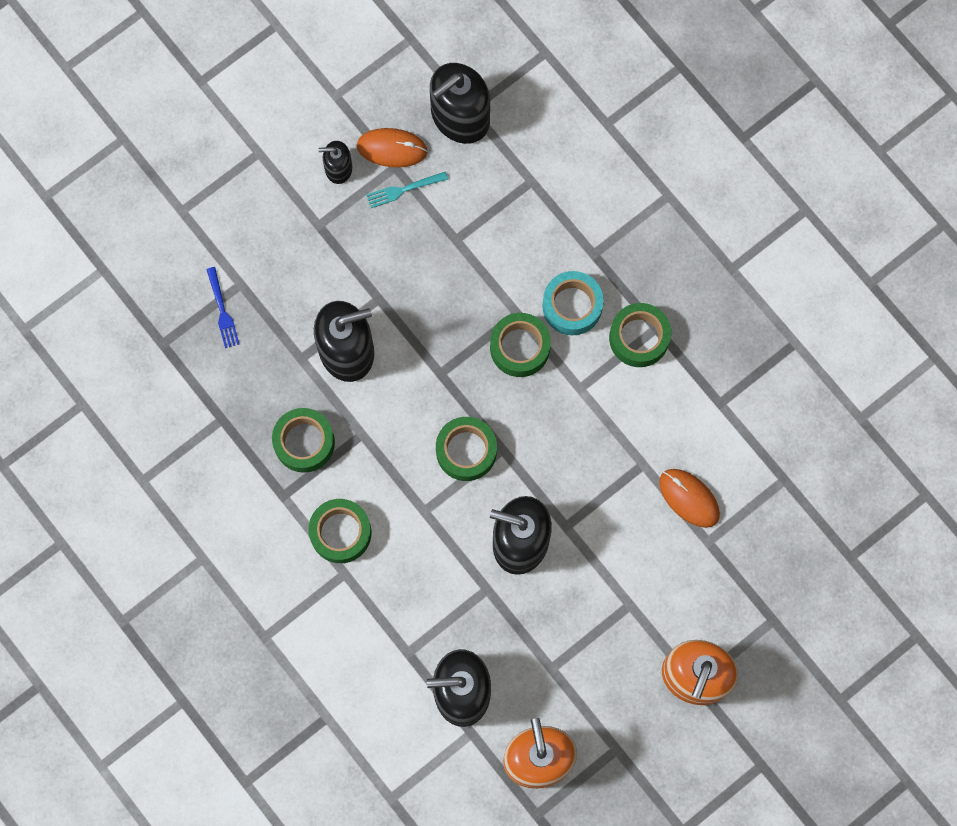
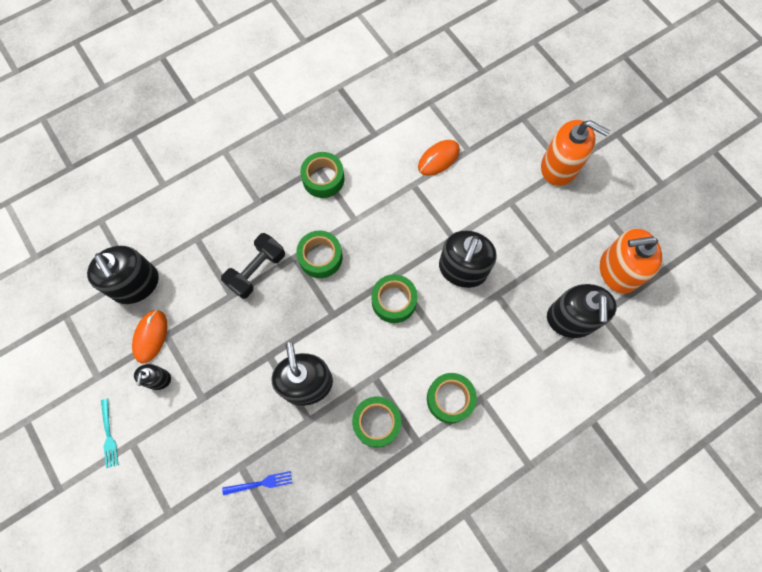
camera: 85 degrees left, 5 degrees down
(404, 190) = (185, 330): turquoise fork -> turquoise fork (109, 435)
(492, 267) = (257, 271): none -> black dumbbell
(572, 306) = (294, 219): turquoise tape -> none

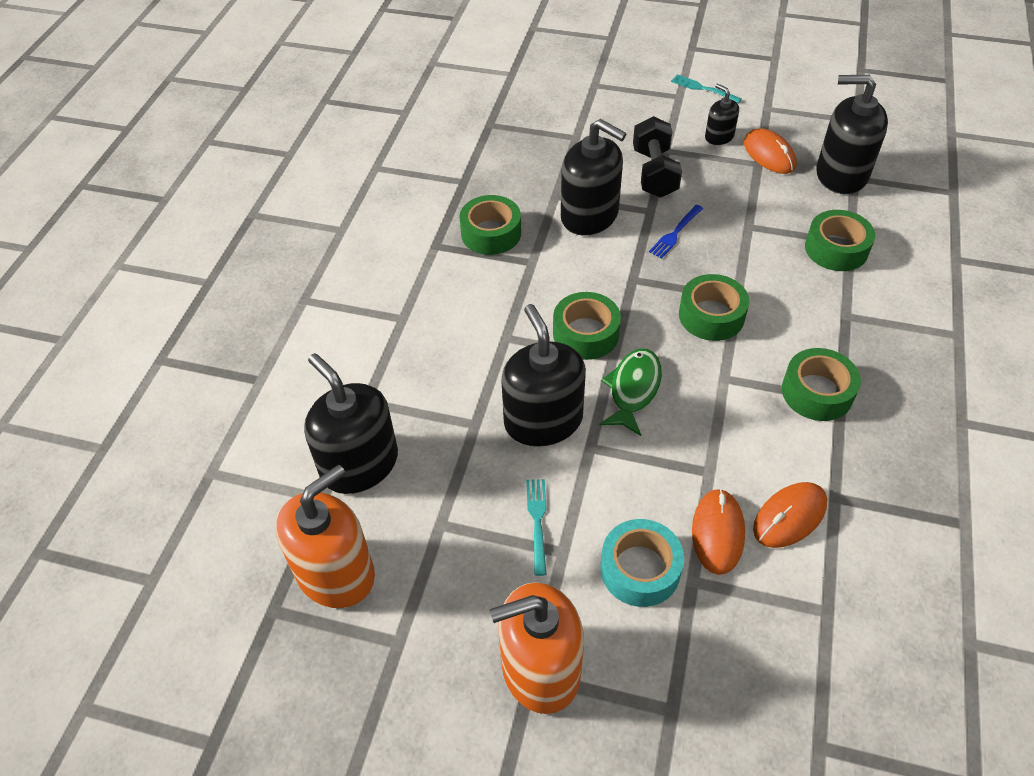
camera: 140 degrees right, 20 degrees down
(257, 271) = (755, 259): black dumbbell -> black dumbbell (654, 173)
(260, 483) = (546, 138): blue fork -> blue fork (675, 233)
(402, 141) = (789, 516): none -> orange mouse
(404, 249) = (633, 389): none -> green fish
(450, 399) = (436, 295): green tape -> green tape (836, 249)
(485, 170) = (640, 569): none -> turquoise tape
(510, 223) = (537, 522): none -> turquoise fork

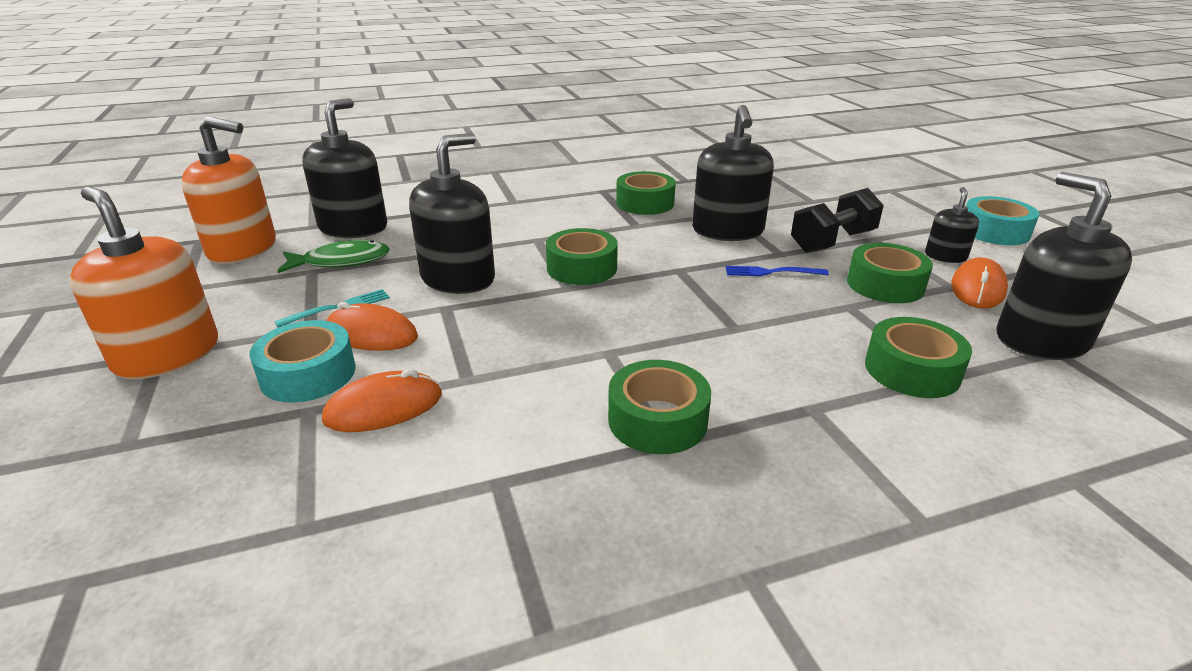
camera: 55 degrees right, 20 degrees down
(633, 389) = (538, 308): green fish -> green fish (341, 262)
(703, 89) = (994, 231): turquoise fork -> turquoise tape
(711, 315) = (687, 320): green tape -> green tape (885, 285)
(789, 516) = (440, 453): orange mouse -> orange mouse (371, 334)

